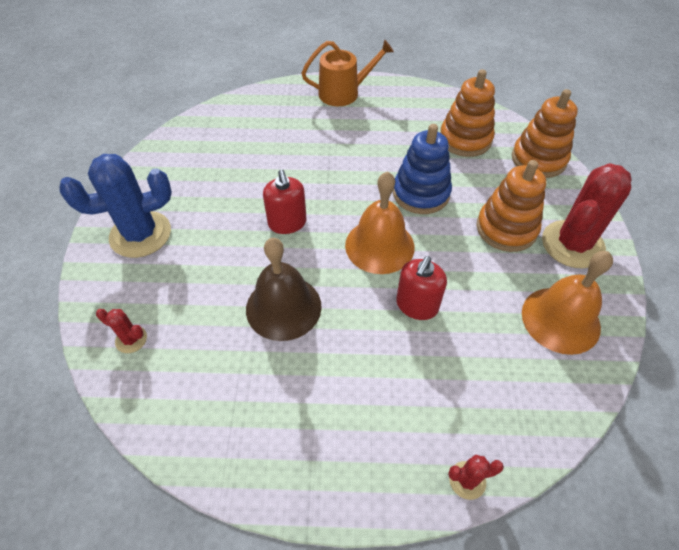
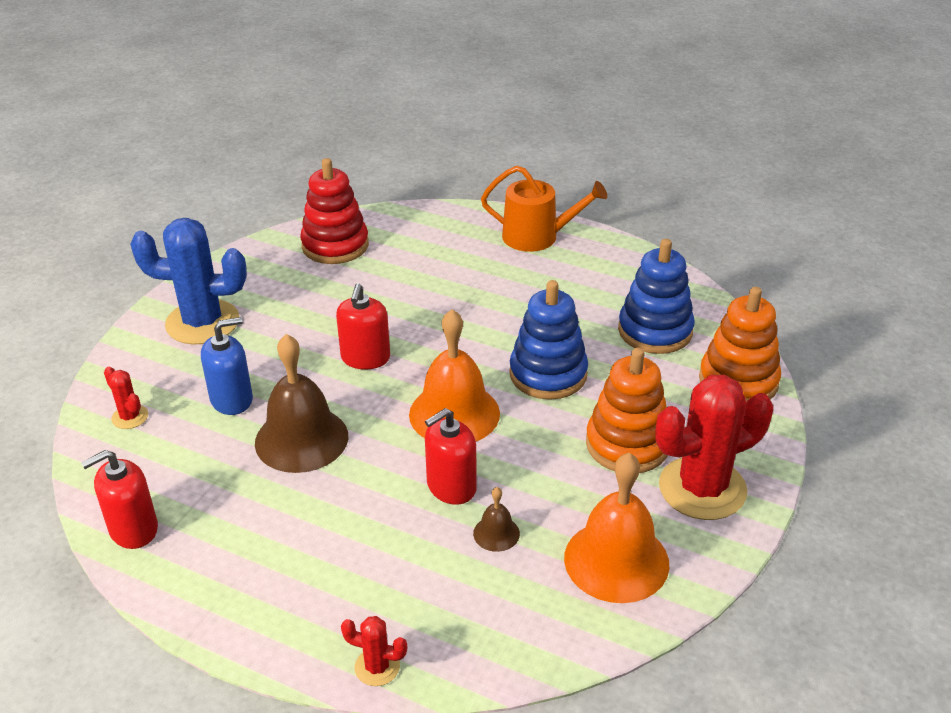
camera: 25 degrees right, 15 degrees down
(199, 442) = (133, 529): none -> red soap dispenser
(205, 139) = (335, 245): none -> red stacking toy
(207, 293) = (232, 399): none -> blue soap dispenser
(465, 139) = (655, 331): orange stacking toy -> blue stacking toy
(472, 330) = (496, 533): none -> brown bell

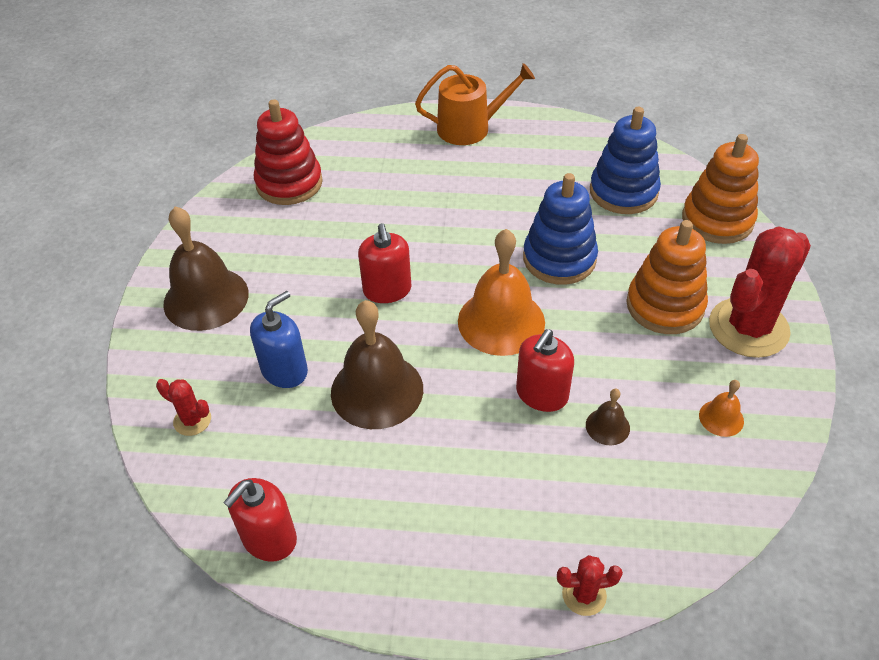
camera: 20 degrees left, 10 degrees up
(202, 322) = (206, 298): blue cactus -> brown bell
(616, 560) = (721, 418): orange bell -> orange bell, size x0.46

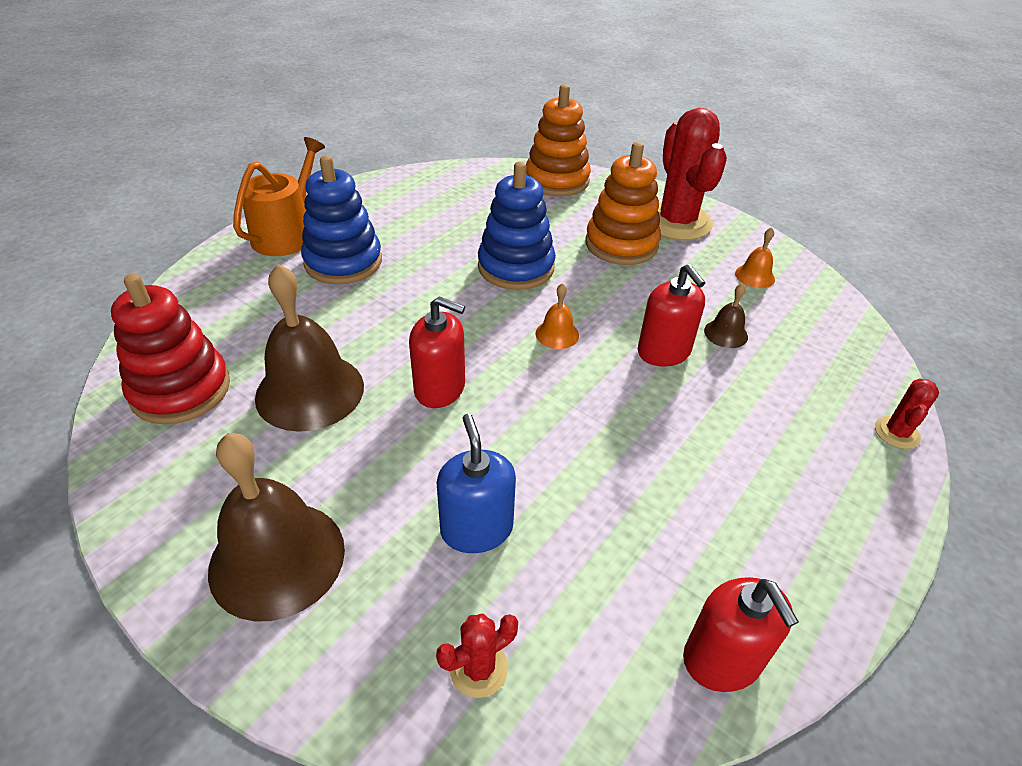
camera: 60 degrees left, 5 degrees down
(377, 390) = (572, 460): brown bell -> brown bell (310, 391)
(501, 321) = (557, 334): orange bell -> orange bell, size x0.46
(623, 192) = (477, 202): blue stacking toy -> blue stacking toy (343, 262)

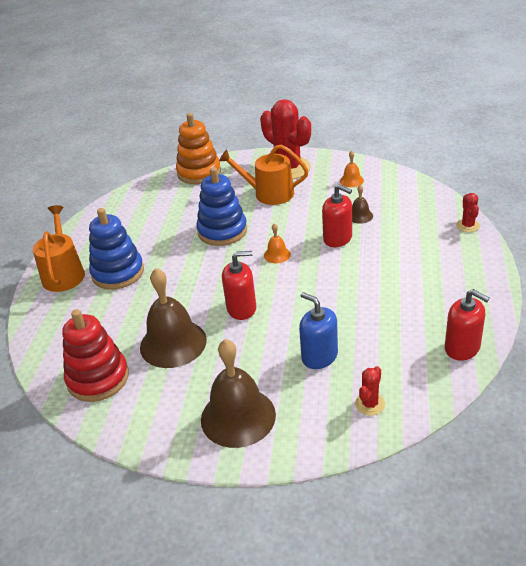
camera: 25 degrees left, 5 degrees down
(621, 244) = (269, 194): orange stacking toy -> orange watering can

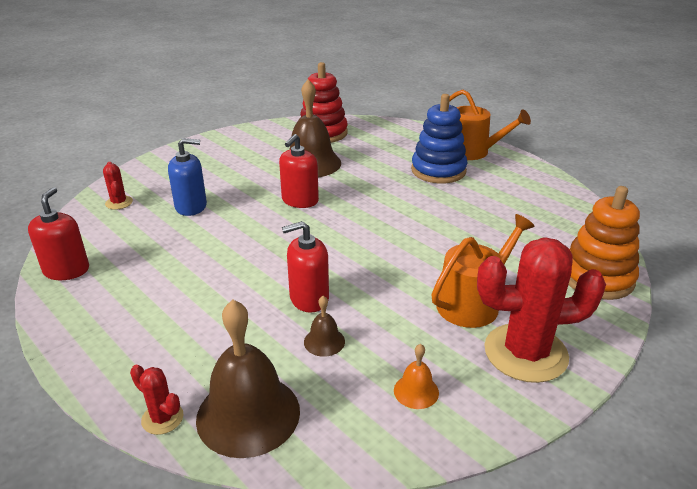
camera: 125 degrees right, 5 degrees down
(222, 231) = (432, 238): blue stacking toy -> none
(238, 417) = (205, 159): brown bell -> brown bell (248, 414)
(277, 255) = (342, 249): orange bell -> none
(462, 348) = (66, 270): red soap dispenser -> red soap dispenser turned 105 degrees clockwise

